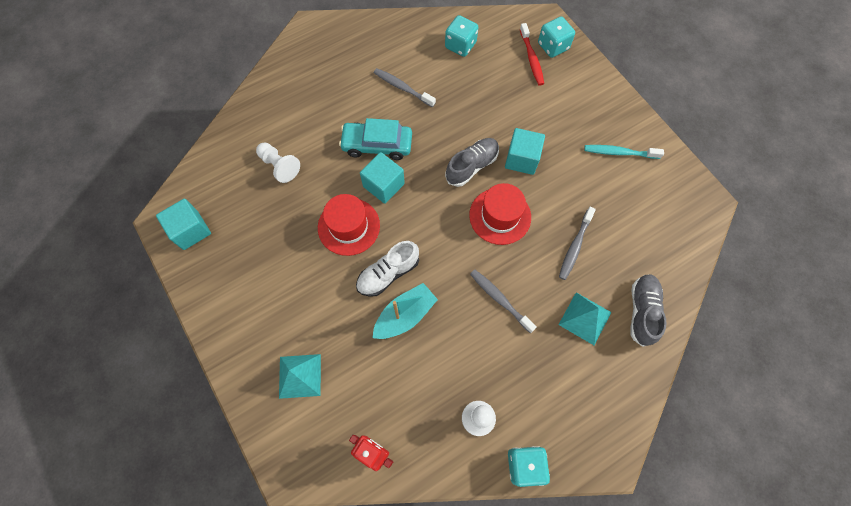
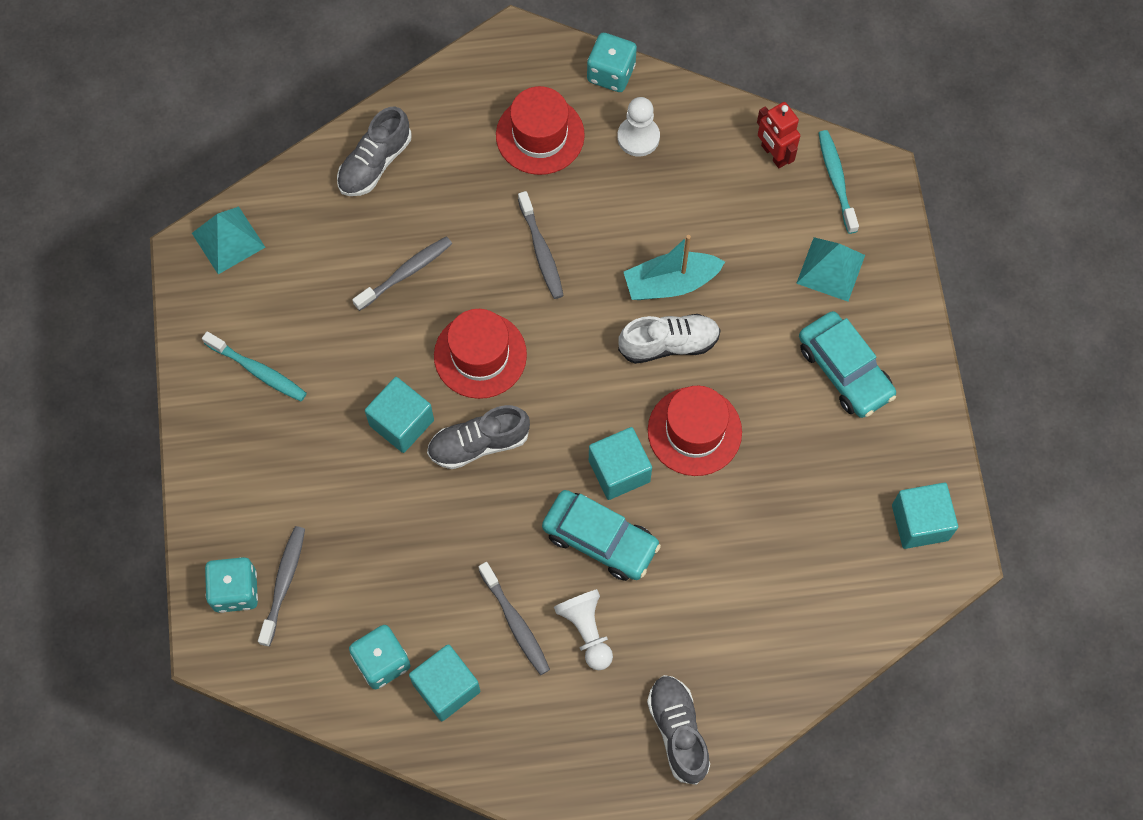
camera: 155 degrees left, 0 degrees up
(266, 306) = (845, 370): none -> turquoise car
(279, 166) = (760, 569): white pawn -> white pawn (586, 631)
(294, 73) = (678, 731): none -> grey shoe
(319, 451) = (836, 180): none -> turquoise toothbrush
(422, 47) = (446, 687): none -> turquoise cube
(531, 59) = (284, 583): red toothbrush -> grey toothbrush
(547, 386) = (540, 135): none -> red hat
(584, 318) = (449, 186): turquoise pyramid -> turquoise pyramid (228, 240)

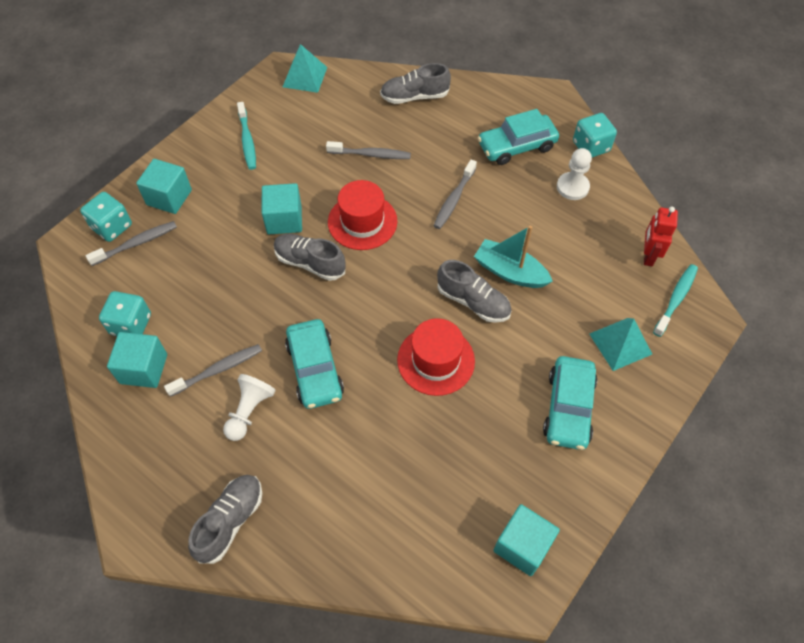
camera: 45 degrees right, 10 degrees down
(515, 623) = (218, 370): grey toothbrush -> grey toothbrush turned 135 degrees counterclockwise
(540, 135) = (517, 146): red hat -> turquoise car
(619, 471) = (368, 343): turquoise cube -> turquoise cube (169, 197)
(668, 344) = (473, 302): white shoe -> grey shoe

